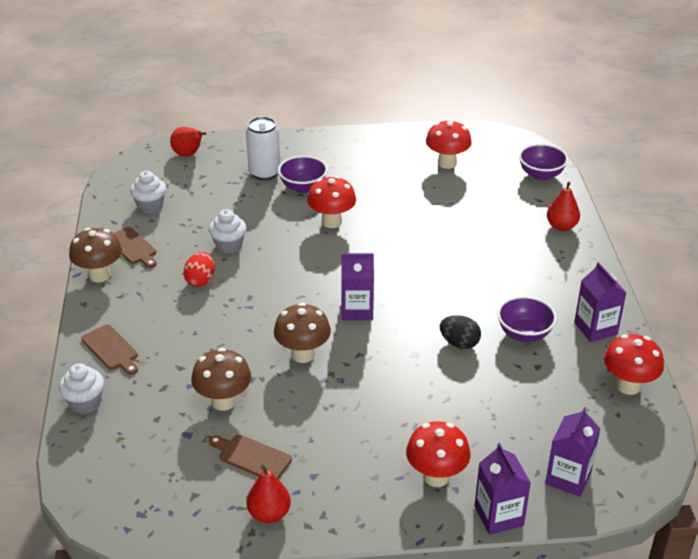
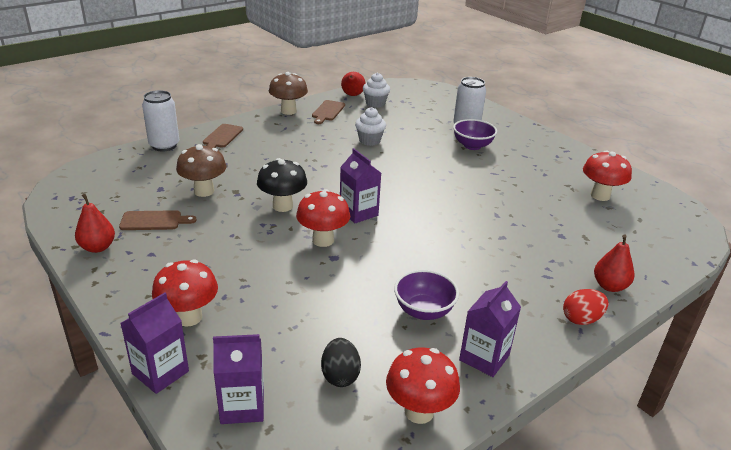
camera: 55 degrees right, 5 degrees down
(85, 403) = (164, 145): white cupcake -> white can
(188, 154) = (445, 97): red pear -> red pear (352, 95)
(200, 280) = (321, 143): red egg -> red egg (581, 319)
(252, 457) = (154, 221): brown cutting board -> brown cutting board turned 90 degrees clockwise
(303, 355) = (282, 206): brown mushroom -> black mushroom
(331, 222) = (448, 169): red mushroom -> red mushroom (323, 240)
(459, 343) = (371, 276): black egg -> black egg (340, 376)
(541, 175) = (667, 250): purple bowl -> none

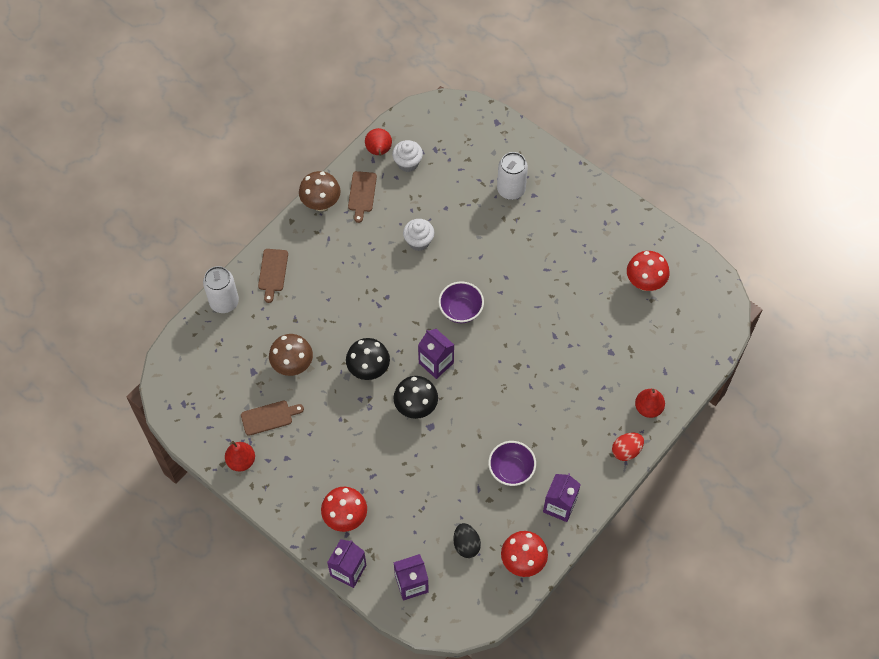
camera: 10 degrees left, 30 degrees up
(323, 240) = (416, 407): red mushroom -> black mushroom
(472, 146) = (521, 225): purple bowl -> purple bowl (461, 310)

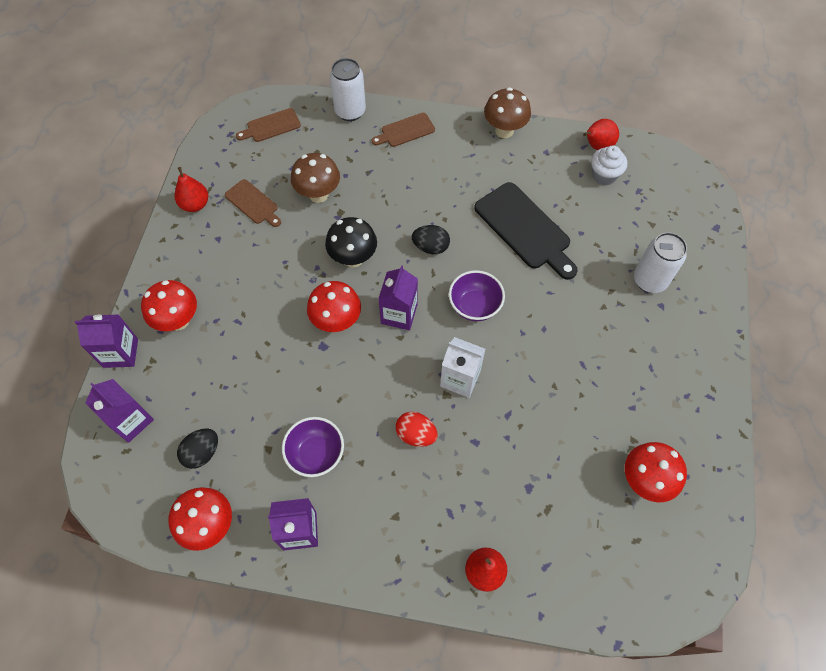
camera: 60 degrees right, 0 degrees up
(362, 194) = (540, 156): brown cutting board -> brown cutting board (271, 126)
(393, 312) = (430, 247): none -> black egg
(416, 407) = (337, 321): black mushroom -> red mushroom
(418, 241) = (525, 229): white cupcake -> black cutting board
(511, 350) = (460, 379): none -> white carton
(626, 451) = (412, 574): red egg -> red egg (416, 434)

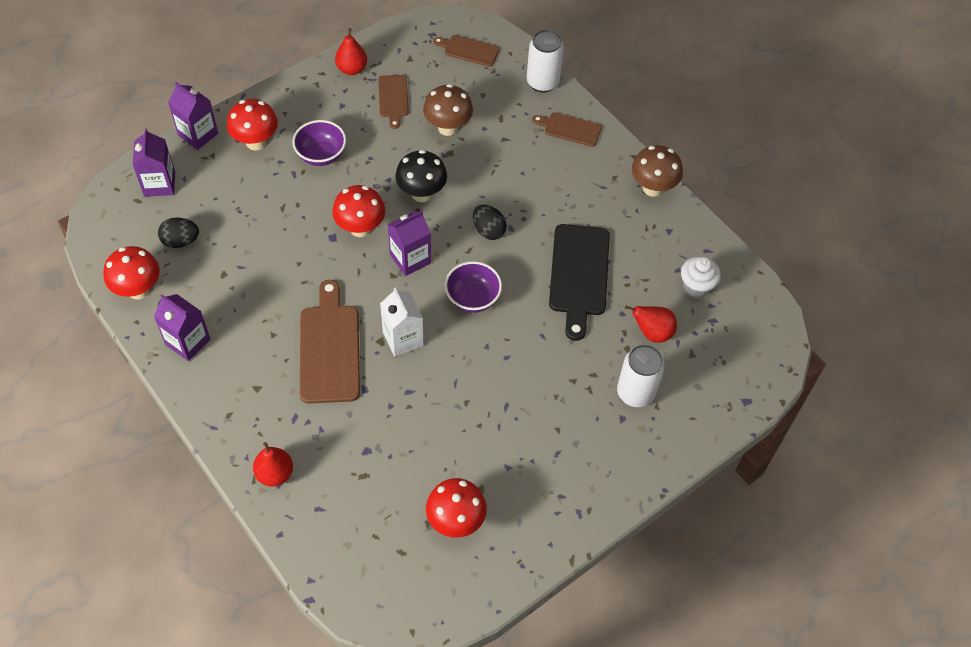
camera: 40 degrees right, 5 degrees down
(316, 454) = (250, 303): purple bowl -> purple bowl (321, 155)
(416, 434) = (329, 348): red egg -> brown cutting board
(597, 146) = (719, 259): red pear -> red pear (652, 333)

